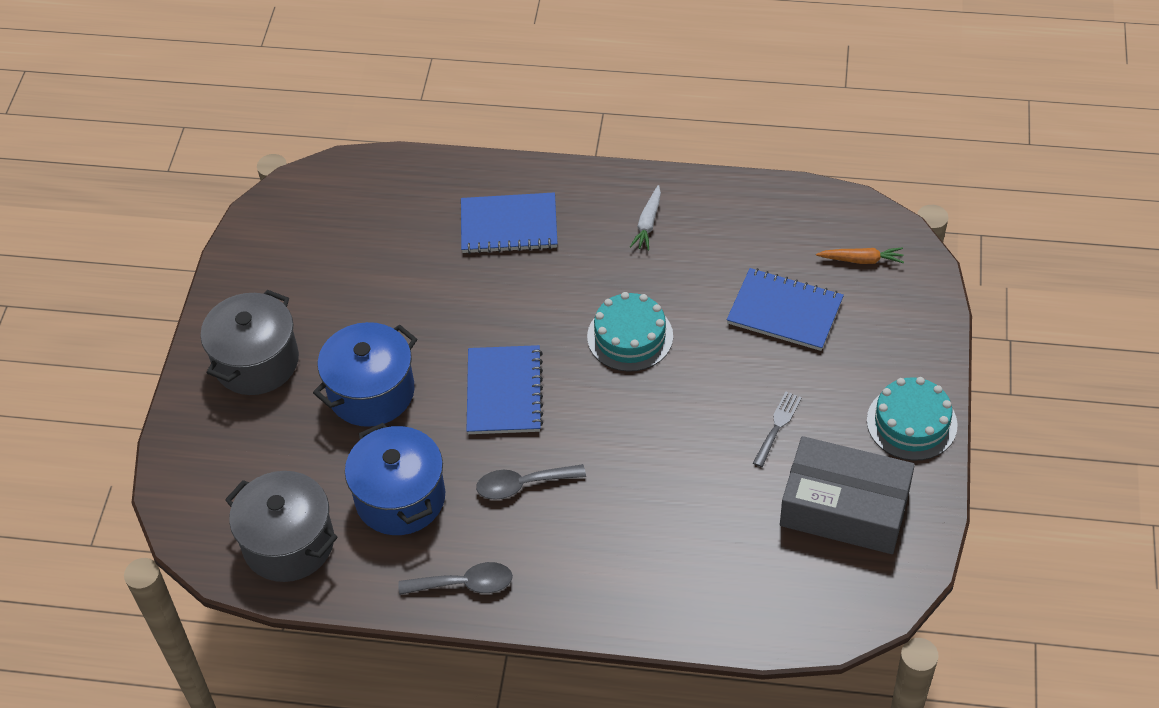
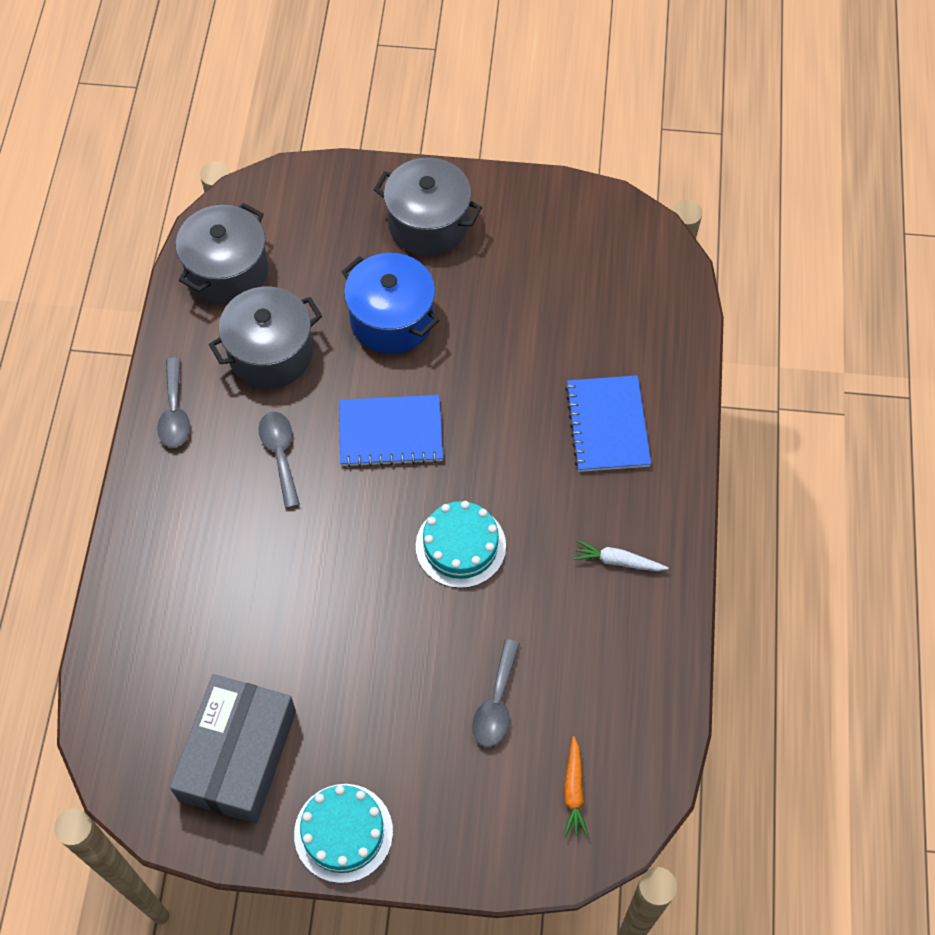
camera: 85 degrees right, 10 degrees up
(400, 498) = (271, 353): blue pot -> grey pot
(777, 426) = (342, 691): grey fork -> none
(785, 311) = (496, 703): blue notebook -> grey spoon

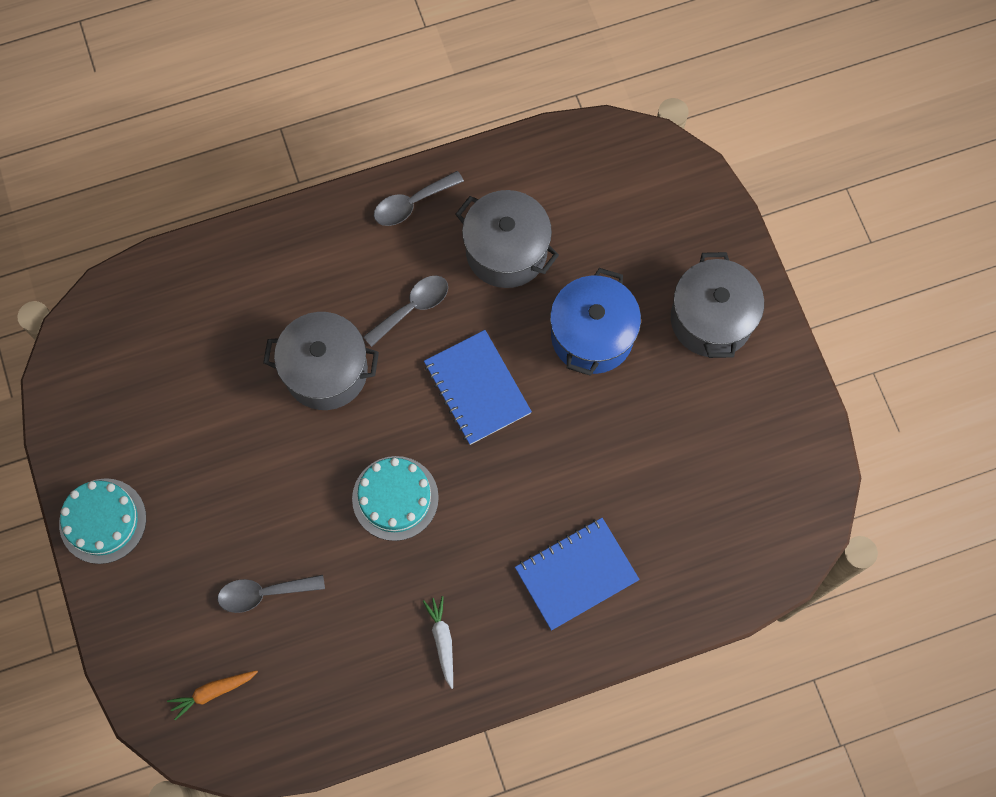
camera: 65 degrees right, 10 degrees up
(227, 271) = (571, 174): grey pot -> grey pot (326, 371)
(238, 755) = (133, 408): grey box -> none

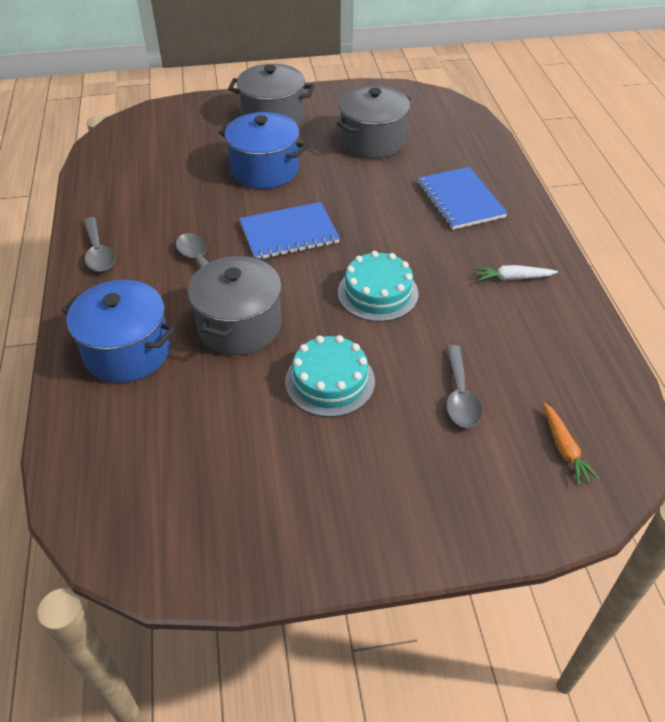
camera: 80 degrees left, 25 degrees down
(103, 521) = (358, 537): turquoise cake -> turquoise cake (330, 381)
(277, 279) = (127, 351): none -> blue pot
(506, 251) = (172, 204): grey pot -> grey pot (372, 141)

